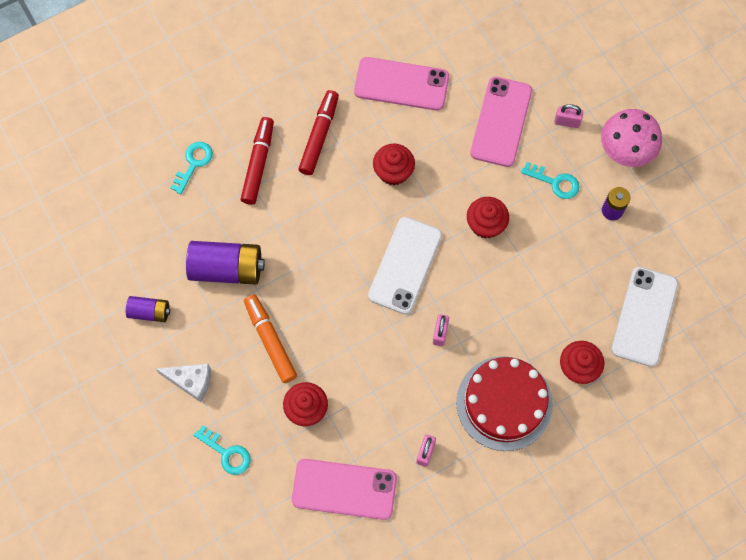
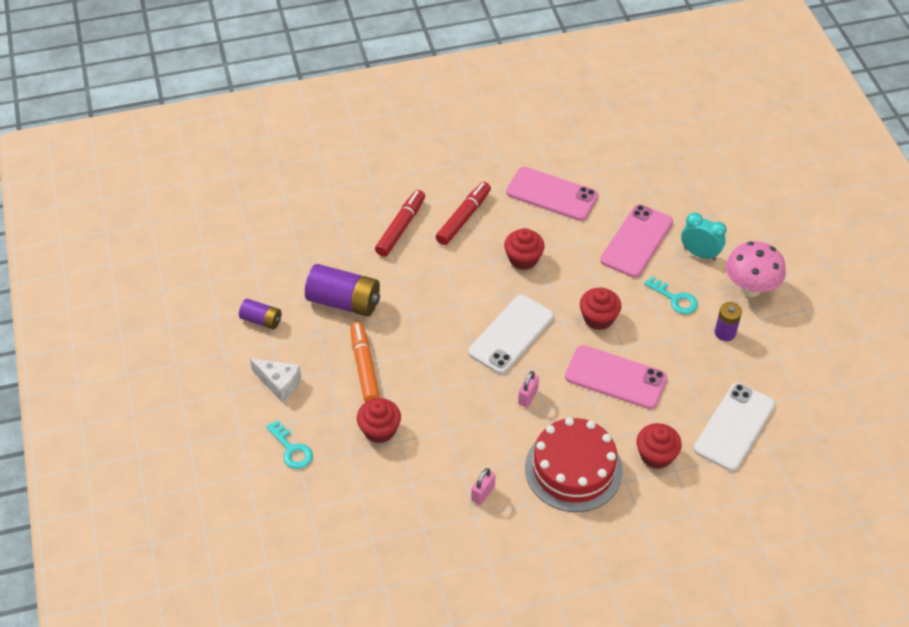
camera: 15 degrees right, 20 degrees down
(193, 163) = (342, 216): turquoise key -> none
(344, 489) = (393, 506): pink phone -> pink phone (615, 377)
(567, 122) = (699, 254): pink padlock -> turquoise clock

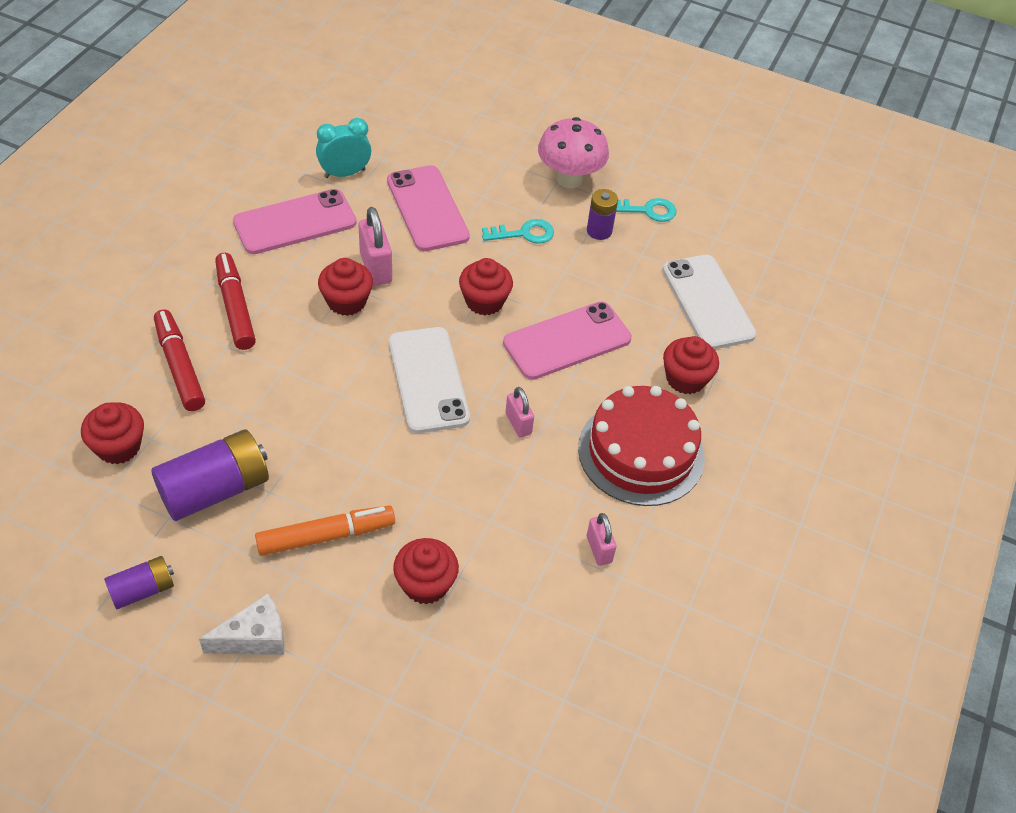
camera: 55 degrees left, 0 degrees up
(291, 449) = (361, 693): turquoise key -> turquoise key (647, 210)
(328, 245) = (118, 447): none -> red cupcake
(364, 367) = (326, 536): orange marker -> orange marker turned 135 degrees clockwise
(562, 253) = (376, 268): none -> pink padlock
(699, 254) = (493, 180): turquoise clock -> turquoise clock (345, 173)

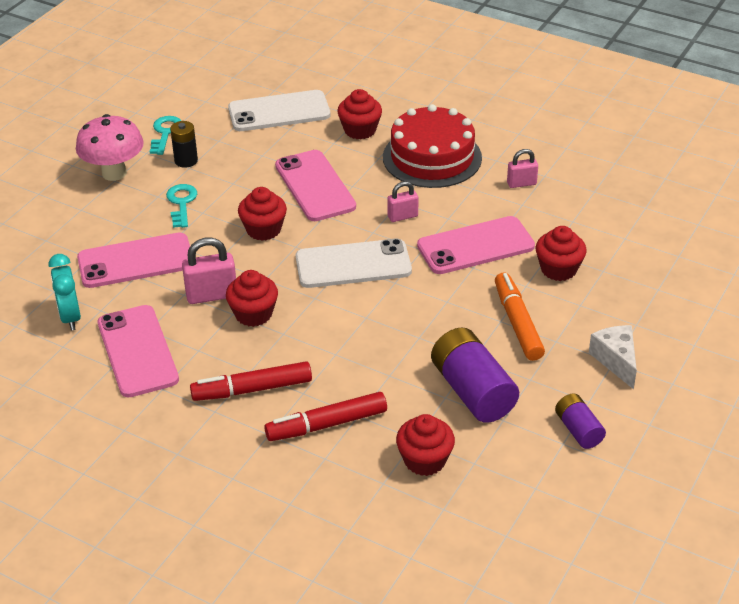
camera: 80 degrees left, 10 degrees down
(466, 496) = (475, 246): none -> pink phone
(599, 231) = (186, 160): purple battery -> black battery

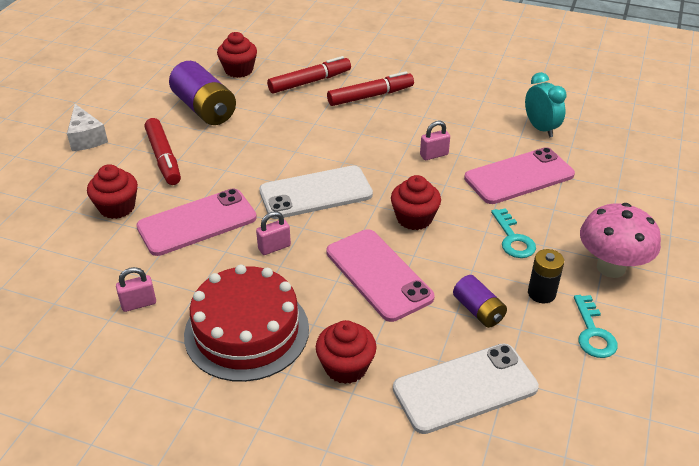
camera: 170 degrees right, 0 degrees up
(137, 351) = (470, 111): pink phone -> none
(211, 295) = (434, 155): pink padlock -> pink padlock, size x0.63
(253, 314) = (391, 144): red cupcake -> none
(517, 323) = (163, 158): orange marker -> red marker
(578, 430) = (129, 94): purple battery -> purple battery (478, 311)

